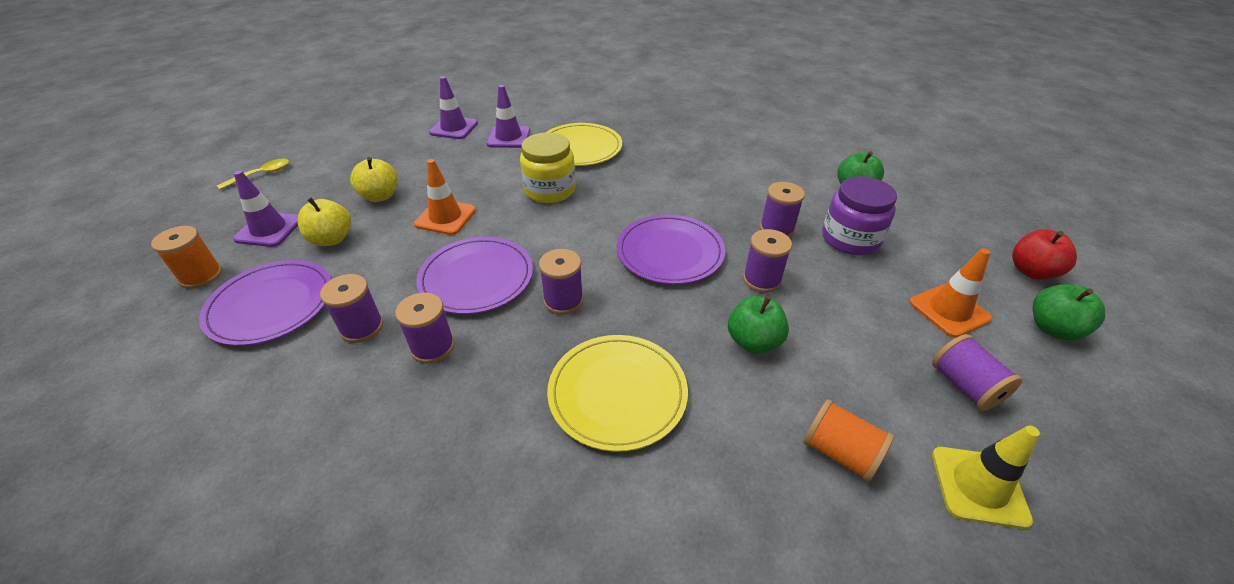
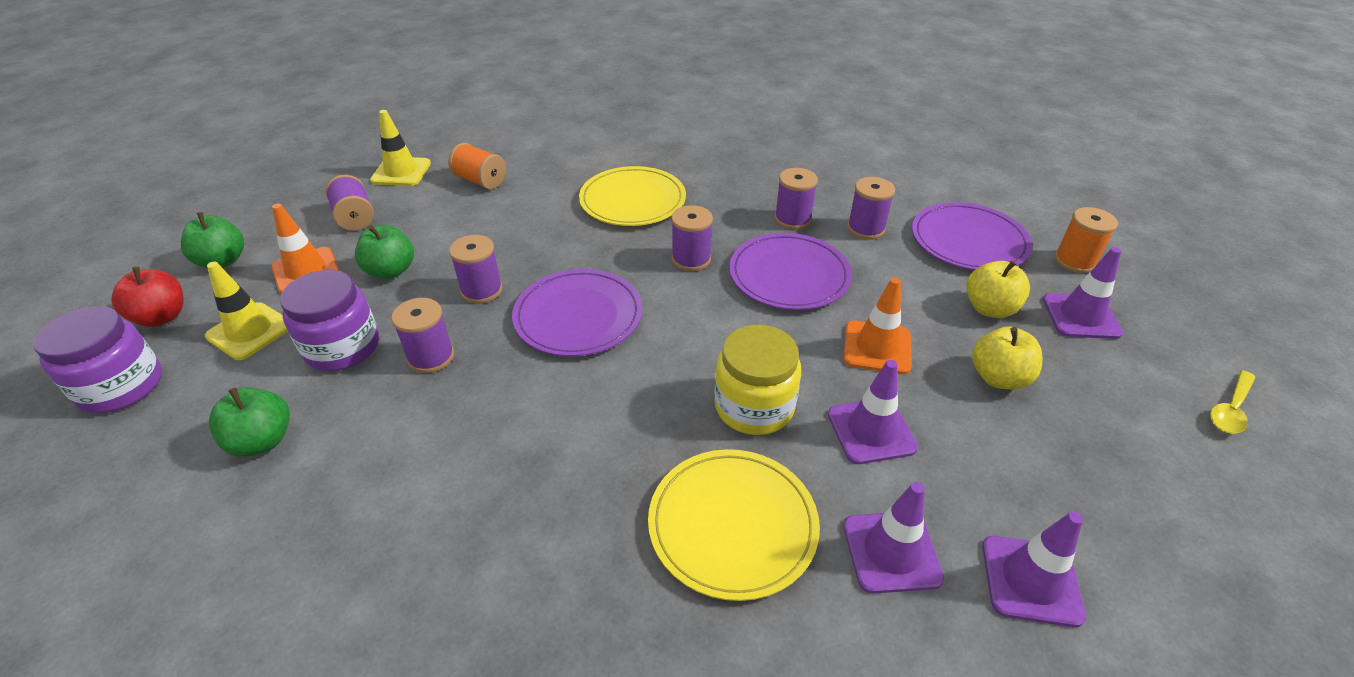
camera: 175 degrees right, 0 degrees up
(485, 176) = (871, 431): none -> purple traffic cone
(753, 341) = (514, 237): green apple -> green apple (391, 271)
(938, 255) = (250, 331): none -> yellow traffic cone
(988, 222) = (121, 386): none -> purple jar

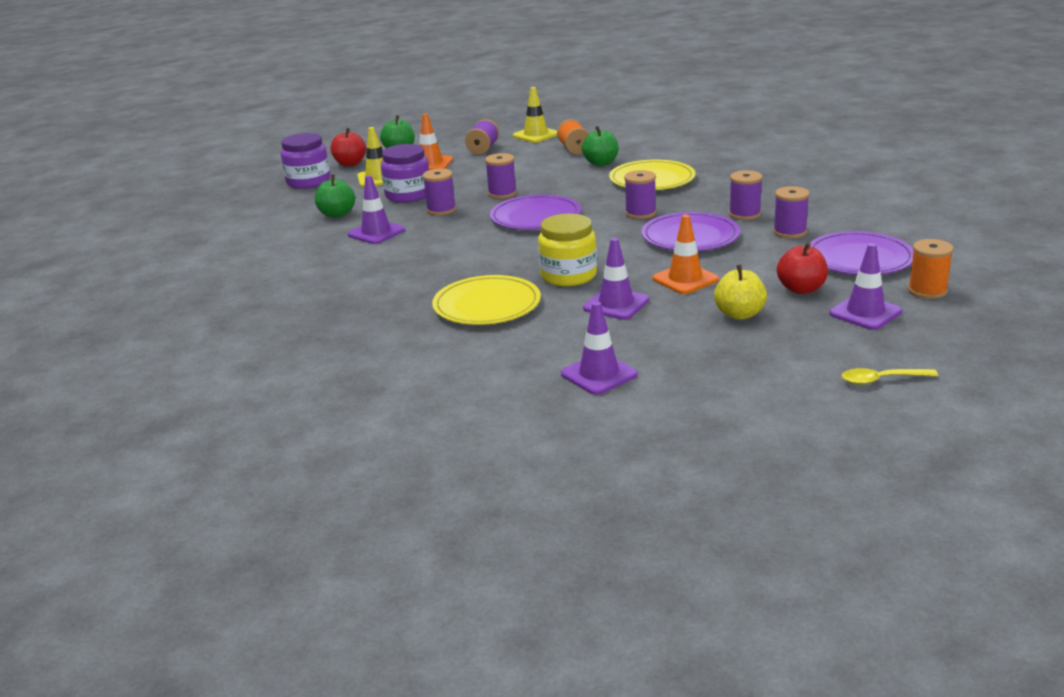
camera: 45 degrees right, 15 degrees down
(391, 271) = (469, 174): green apple -> green apple (601, 163)
(891, 552) = (546, 340): purple traffic cone -> purple traffic cone (376, 232)
(989, 308) = (801, 289): yellow apple -> red apple

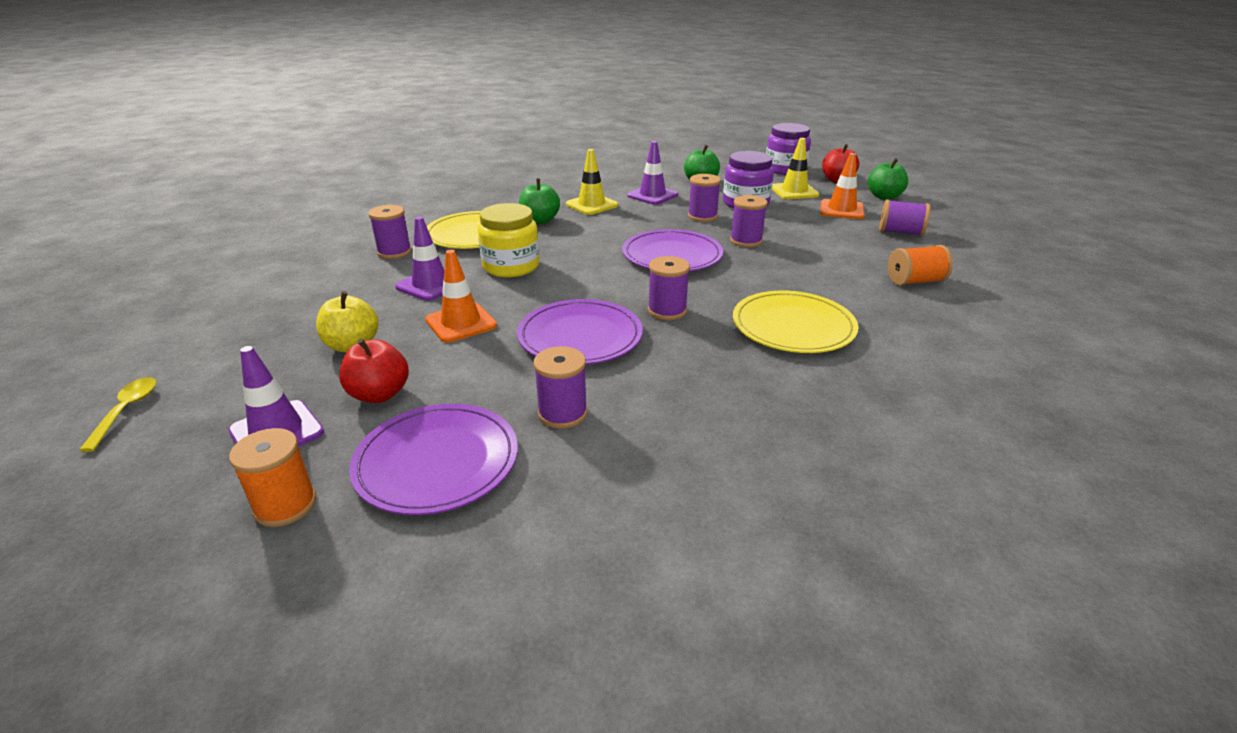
camera: 90 degrees right, 5 degrees up
(536, 135) = (968, 260): yellow traffic cone -> yellow traffic cone (592, 205)
(599, 374) = (307, 272): purple traffic cone -> none
(601, 163) = (859, 296): green apple -> green apple (540, 220)
(744, 214) = (643, 384): purple spool -> purple spool (394, 252)

